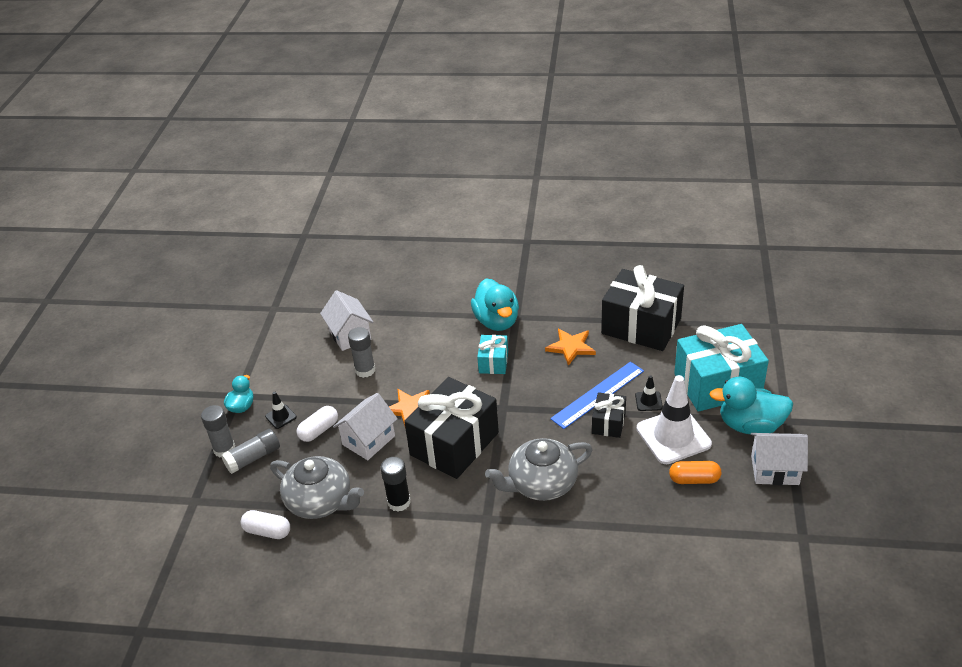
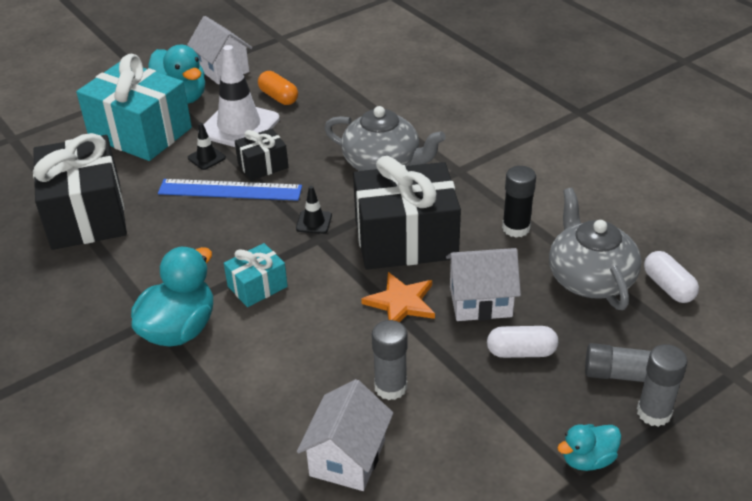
camera: 135 degrees left, 0 degrees up
(281, 417) = (549, 404): black traffic cone -> black traffic cone (314, 222)
(571, 347) = (172, 244): orange star -> none

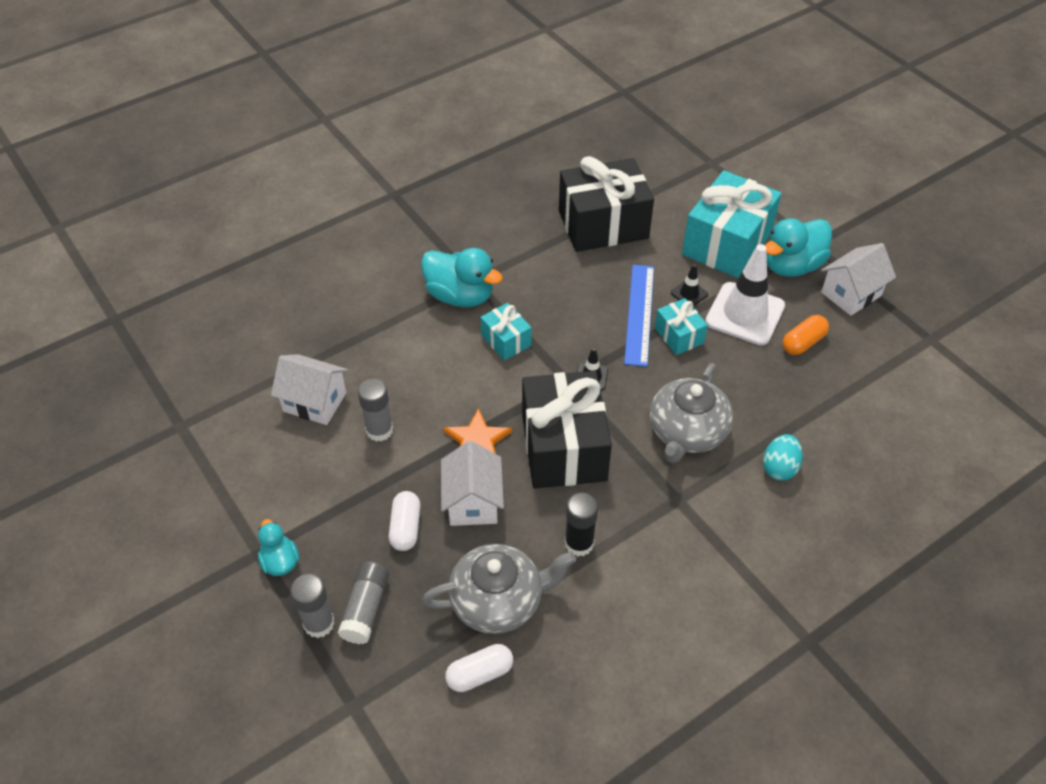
camera: 90 degrees right, 10 degrees up
(263, 165) = (679, 335): black gift -> turquoise gift
(418, 116) = (779, 468): none -> turquoise egg

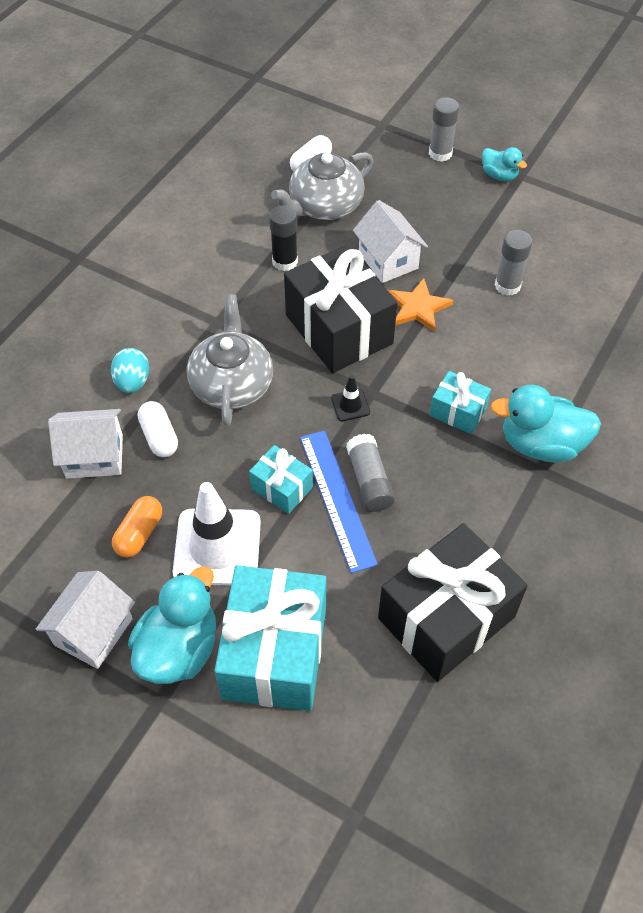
camera: 155 degrees right, 5 degrees up
(314, 402) = (583, 288): white house -> white house (94, 456)
(366, 609) = (415, 171): grey glue stick -> grey glue stick (369, 481)
(405, 528) = (427, 226): white capsule -> white capsule (159, 437)
(689, 294) = (292, 550): black traffic cone -> none

